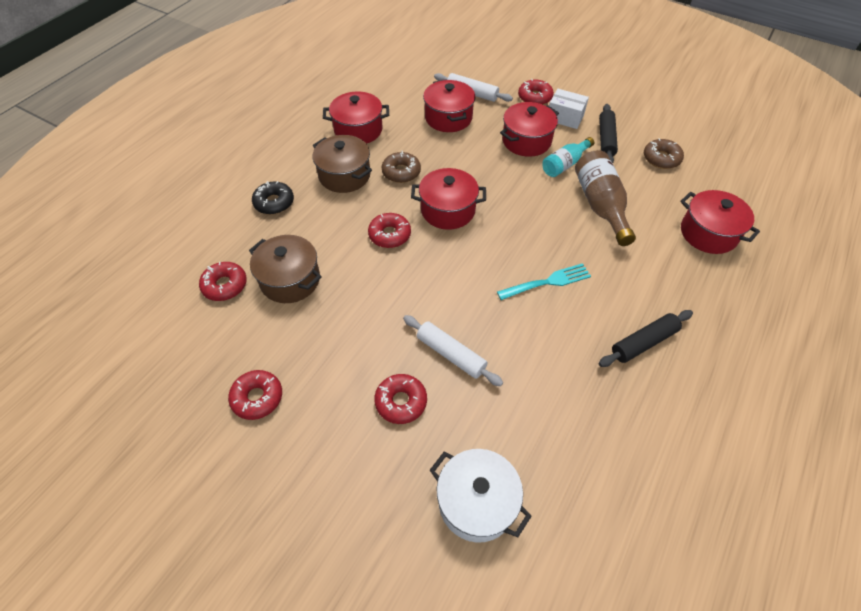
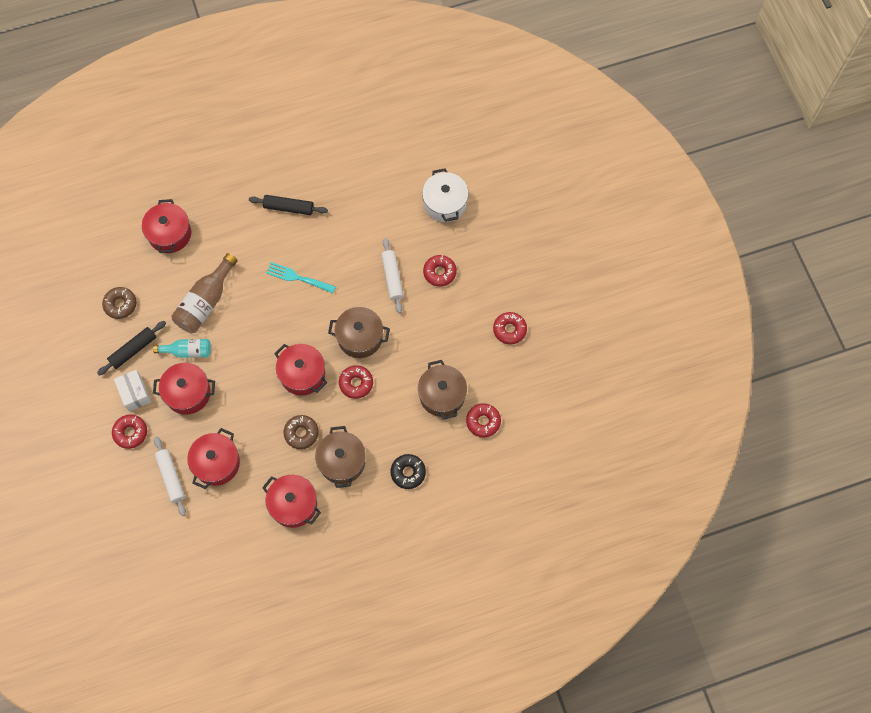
camera: 140 degrees left, 15 degrees up
(425, 273) = (360, 337): none -> brown pot

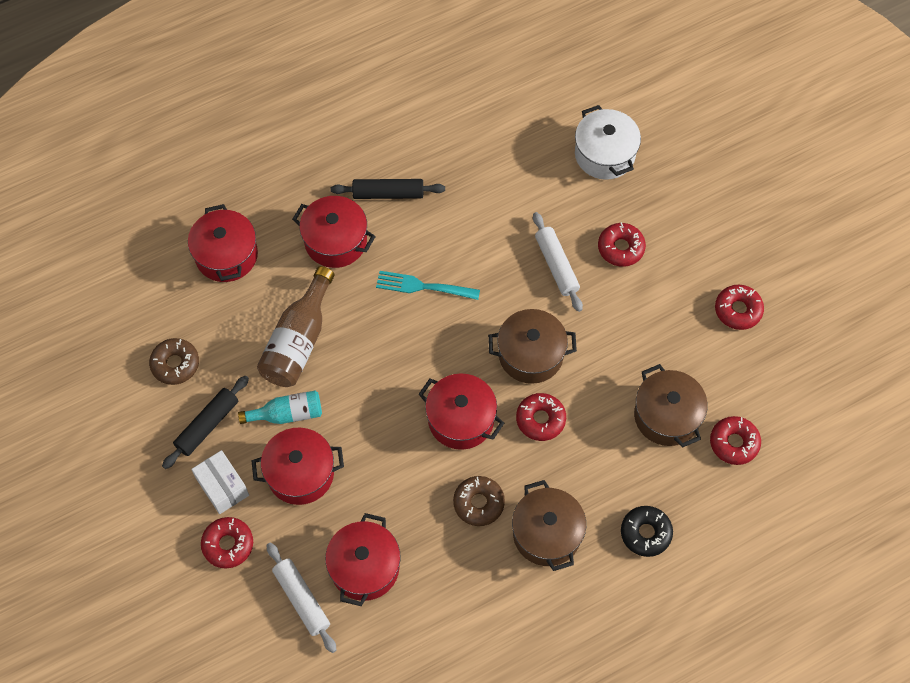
camera: 10 degrees left, 5 degrees down
(293, 504) = (491, 608): red pot -> red pot (335, 241)

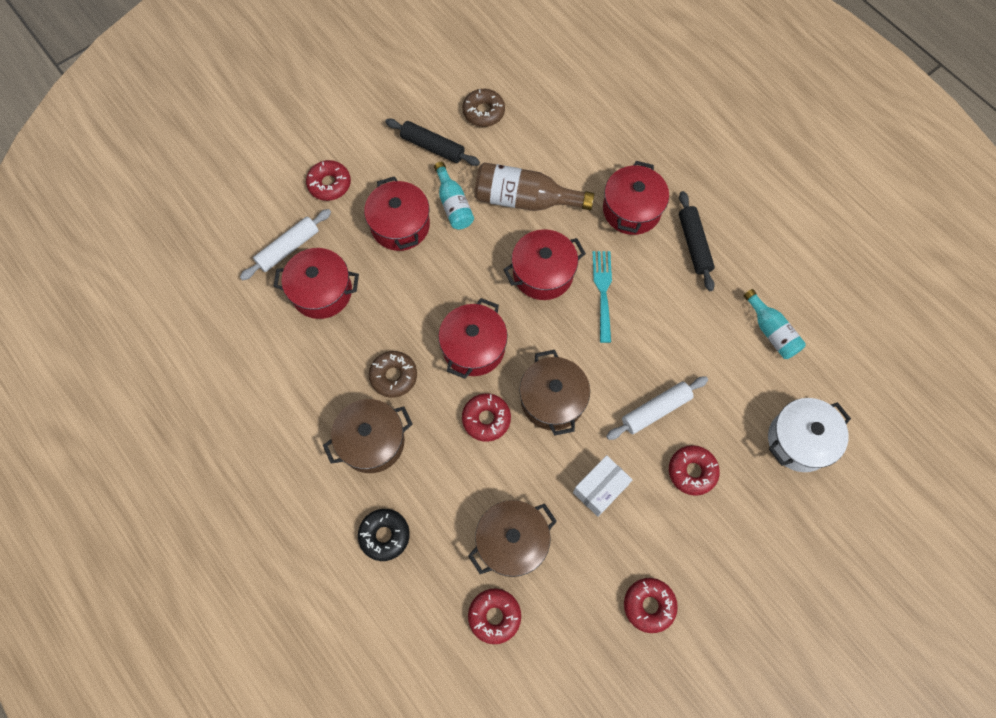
camera: 80 degrees right, 5 degrees up
(222, 487) = (379, 169): white box -> white box (600, 488)
(226, 255) = (595, 127): red pot -> red pot (543, 273)
(494, 150) = (771, 331): none -> turquoise bottle

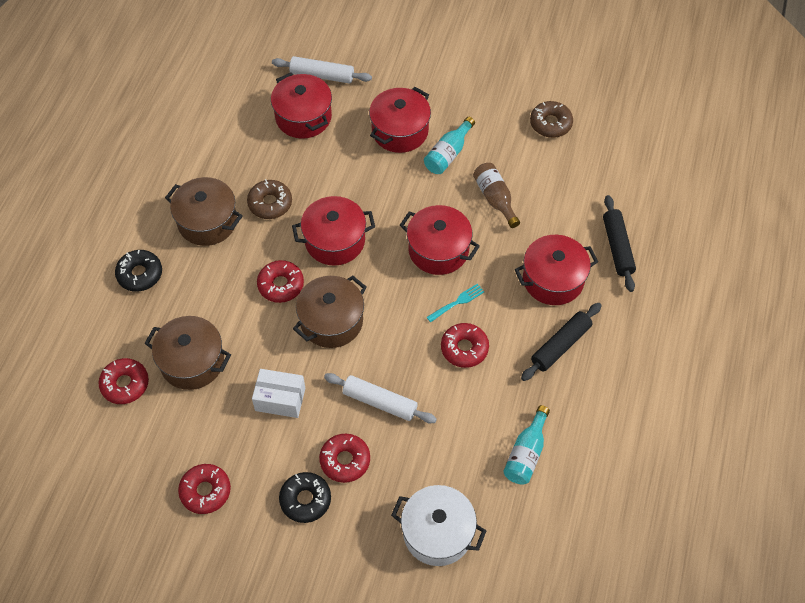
camera: 55 degrees right, 10 degrees down
(329, 184) = (396, 66): red donut -> red donut (464, 348)
(432, 147) = (487, 110): black rolling pin -> black rolling pin (617, 247)
(525, 199) = (495, 199): brown bottle -> brown bottle, size x0.63
(603, 292) = (457, 302): turquoise fork -> turquoise fork, size x0.64
(708, 525) = (305, 500): none -> black donut

